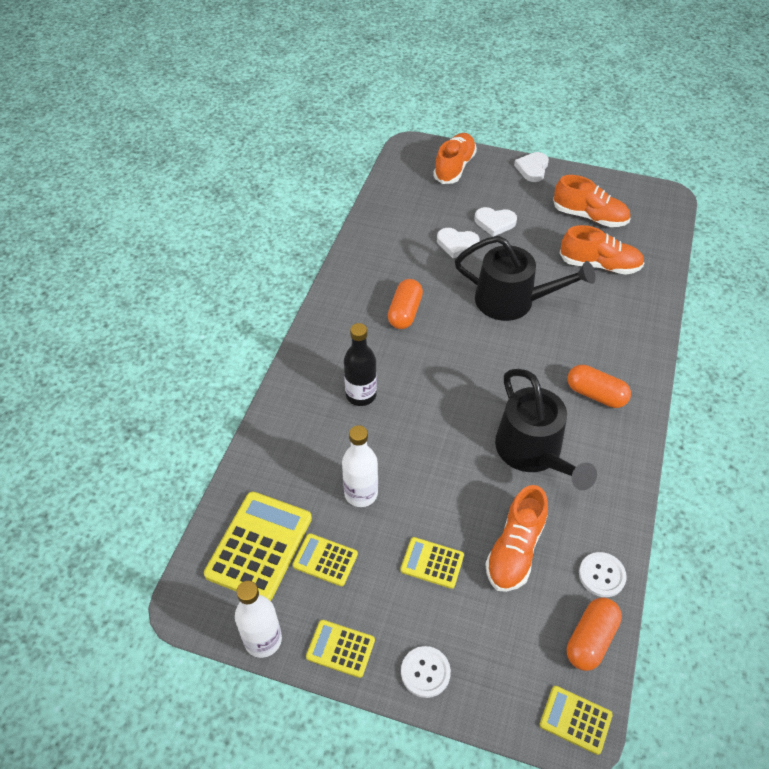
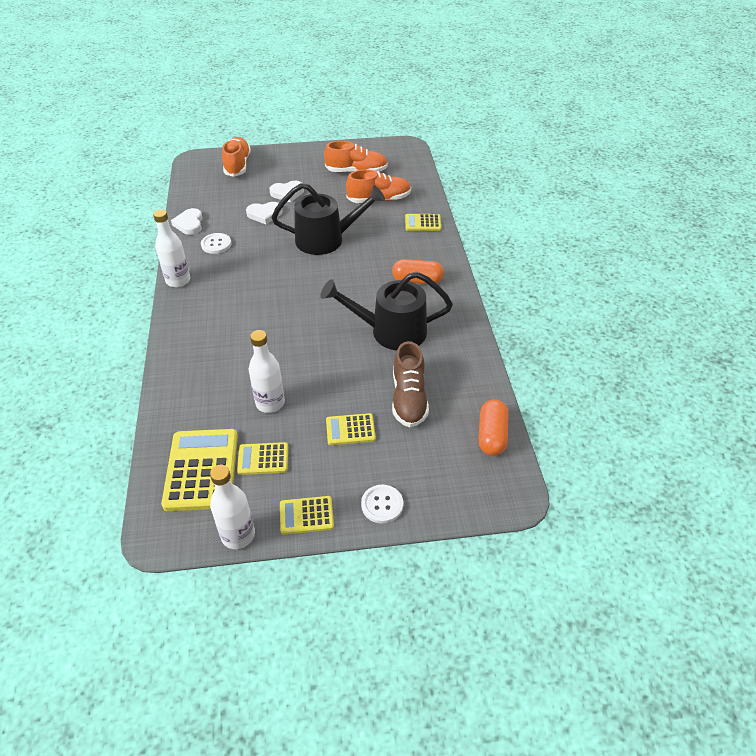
camera: 25 degrees left, 5 degrees down
(329, 301) = (178, 280): none -> white bottle
(361, 395) = (236, 336): black bottle -> none
(405, 312) = (245, 270): orange capsule -> none
(515, 550) = (409, 398): orange shoe -> brown shoe
(532, 169) = (299, 152): white heart -> white heart (189, 224)
(533, 452) = (390, 331): black watering can -> black watering can turned 135 degrees clockwise
(575, 719) = (507, 490): yellow calculator -> yellow calculator (423, 223)
(602, 575) = (479, 392): white button -> white button (216, 244)

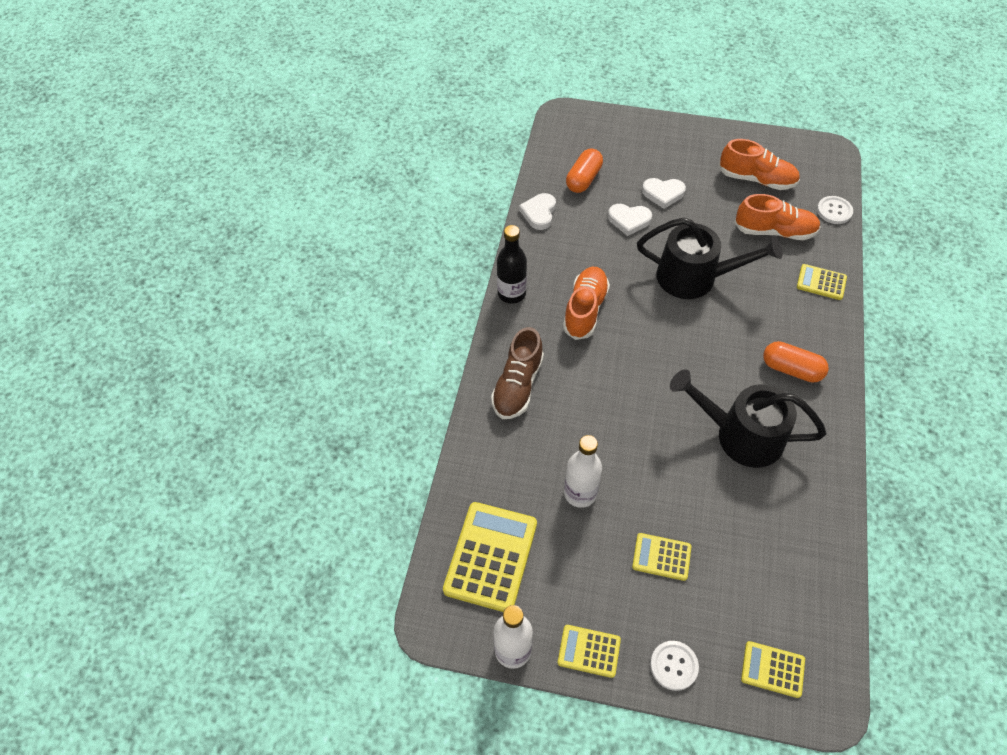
camera: 20 degrees right, 10 degrees up
(178, 280) = (511, 293): white bottle -> black bottle
(216, 244) = (564, 251): white button -> white button (834, 211)
(237, 165) = (612, 135): orange shoe -> orange shoe (585, 310)
(263, 459) = (557, 564): yellow calculator -> yellow calculator (772, 669)
(409, 398) = (738, 536): brown shoe -> brown shoe (517, 386)
(492, 435) = (824, 617): orange capsule -> orange capsule (583, 179)

